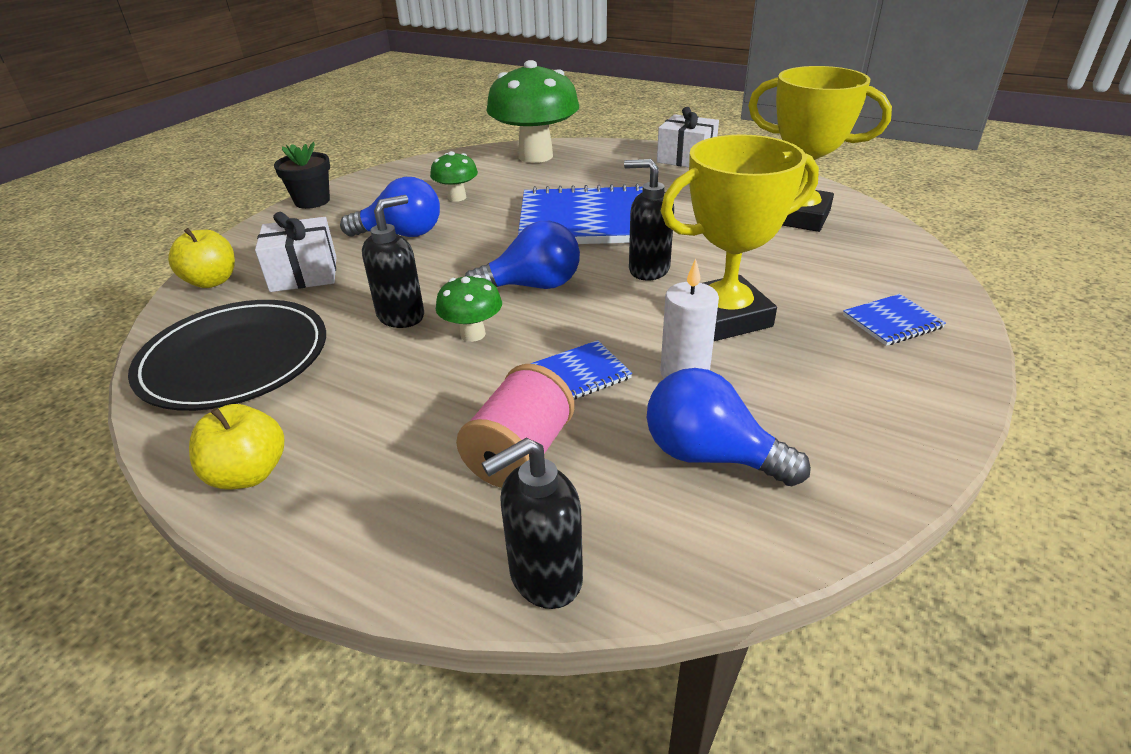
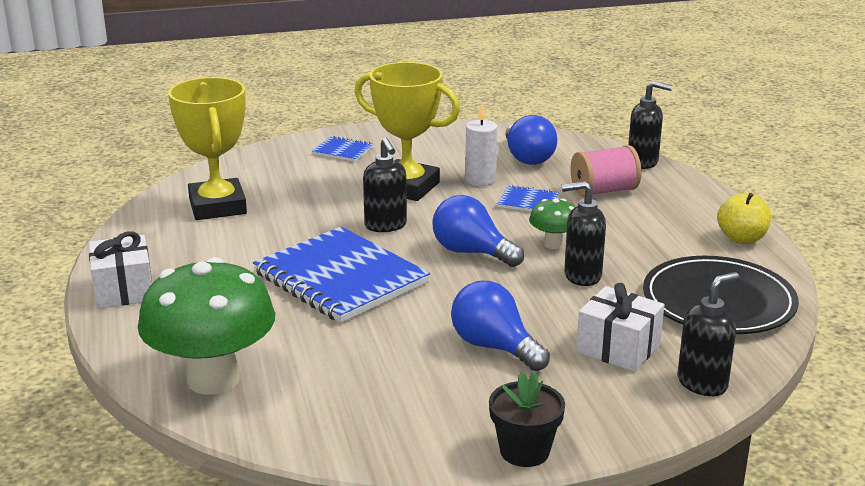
camera: 135 degrees left, 10 degrees down
(212, 281) = (702, 383): yellow apple -> black soap dispenser
(457, 197) = (385, 364): green mushroom -> none

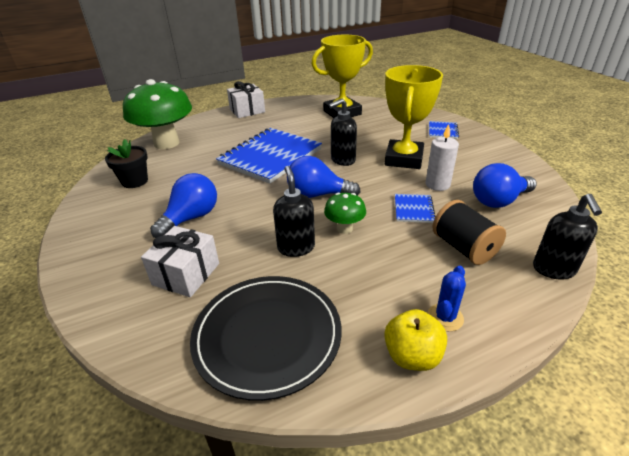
camera: 80 degrees right, 10 degrees up
(471, 252) = (317, 195): blue light bulb -> blue light bulb turned 105 degrees counterclockwise
(524, 451) = (71, 242): black flower pot -> black flower pot (135, 181)
(604, 191) = (463, 248): pink spool -> black spool
(698, 218) = (445, 317): none -> blue cactus
(702, 383) = (128, 326): black soap dispenser -> none

